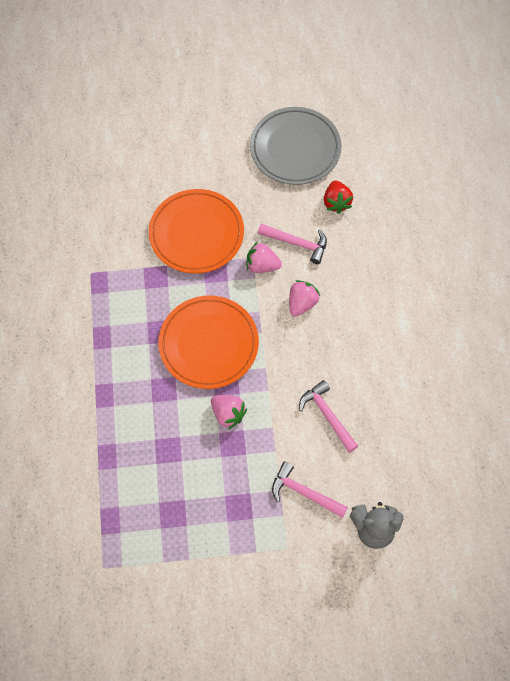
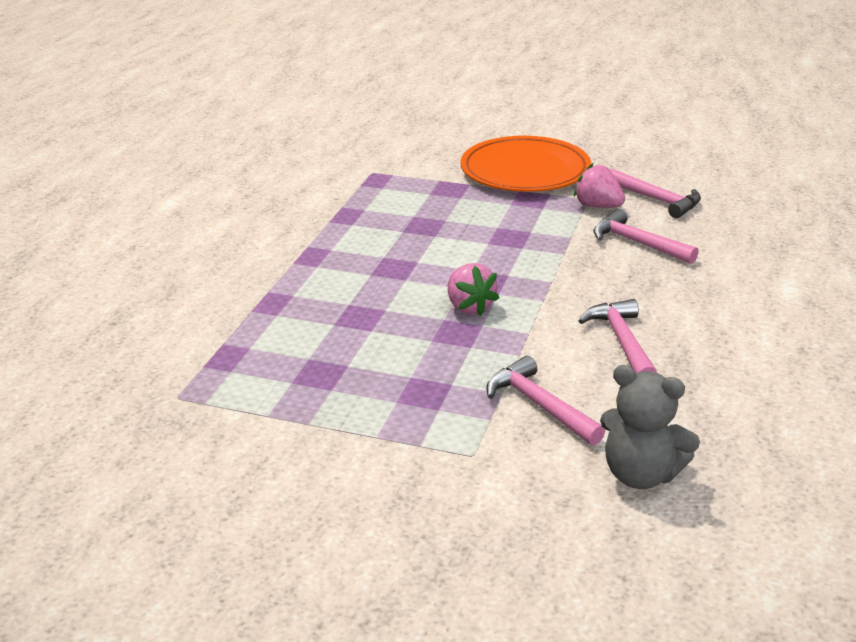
camera: 25 degrees right, 35 degrees down
(208, 344) = (483, 247): orange plate -> none
(295, 148) = (692, 140): grey plate -> none
(302, 303) = (637, 243): pink strawberry -> pink hammer
(336, 202) = (730, 182): red strawberry -> none

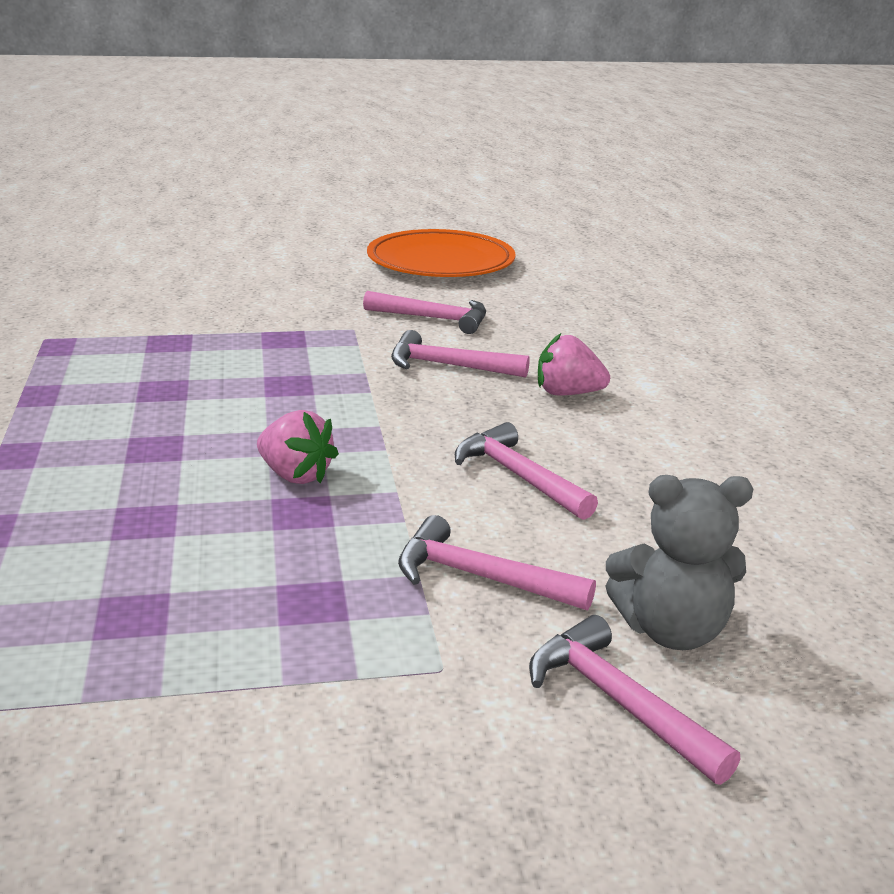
camera: 30 degrees left, 5 degrees down
(525, 171) = (254, 310): orange plate -> orange plate (440, 262)
(566, 506) = (618, 702): none -> pink hammer
(597, 206) = (371, 335): pink strawberry -> pink strawberry (567, 393)

